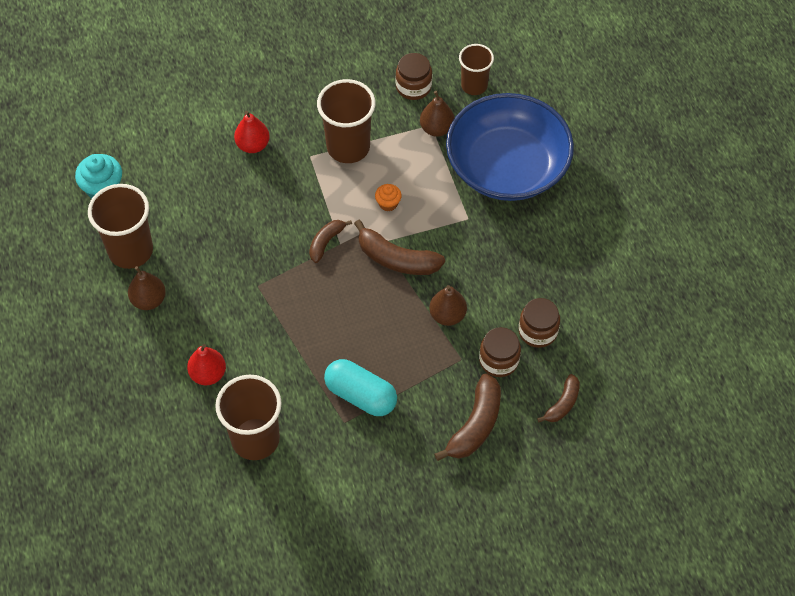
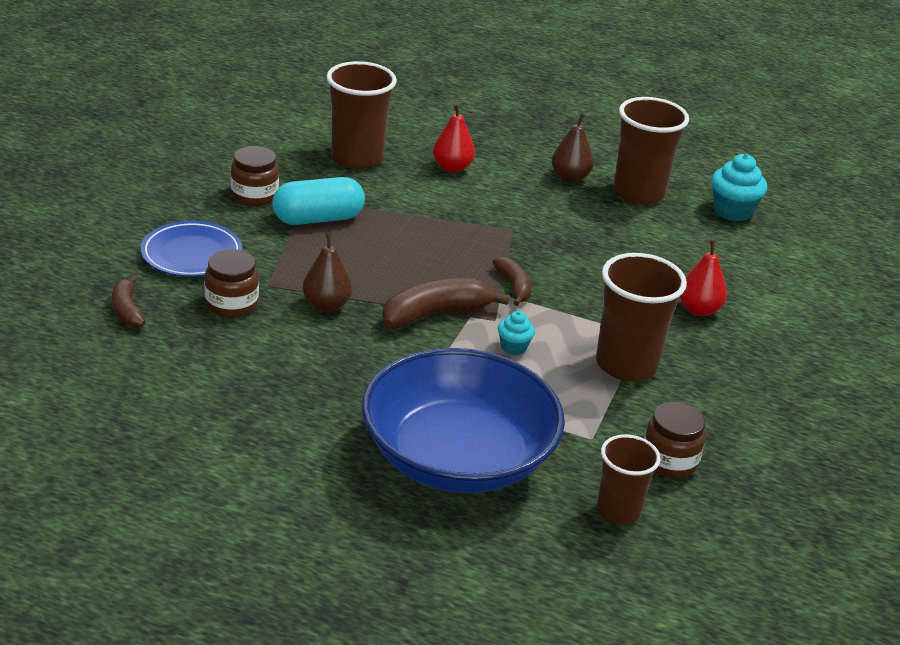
camera: 125 degrees right, 25 degrees down
(388, 204) = (513, 347): orange cupcake -> turquoise cupcake
(436, 128) = (581, 440): brown pear -> none
(475, 425) = (191, 254): brown banana -> blue plate
(538, 331) = (223, 345): brown jar -> brown jar (254, 195)

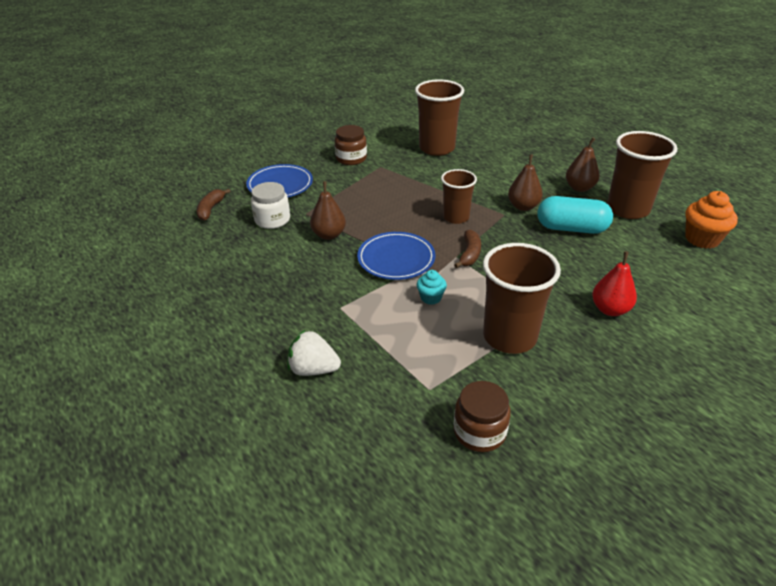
camera: 35 degrees right, 5 degrees up
(231, 304) = (272, 220): brown jar -> white jar
(318, 219) = (376, 180): turquoise capsule -> turquoise capsule (571, 228)
(436, 314) = (396, 259): brown banana -> blue plate
(452, 167) = (496, 165): red pear -> none
(457, 457) = (313, 369): blue bowl -> white strawberry
(526, 215) = (523, 206): none -> brown pear
(618, 511) = (397, 461): brown cup -> brown cup (456, 217)
(732, 211) = (702, 239): turquoise cupcake -> orange cupcake

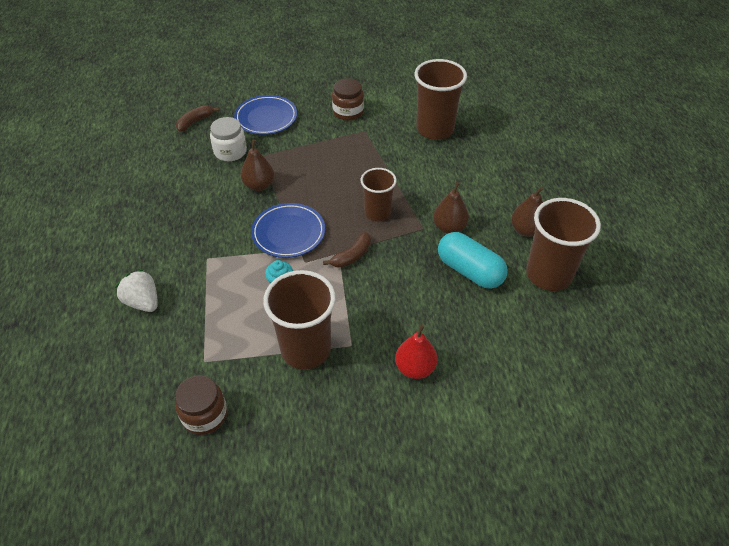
camera: 30 degrees right, 10 degrees up
(702, 239) = (587, 341): orange cupcake -> none

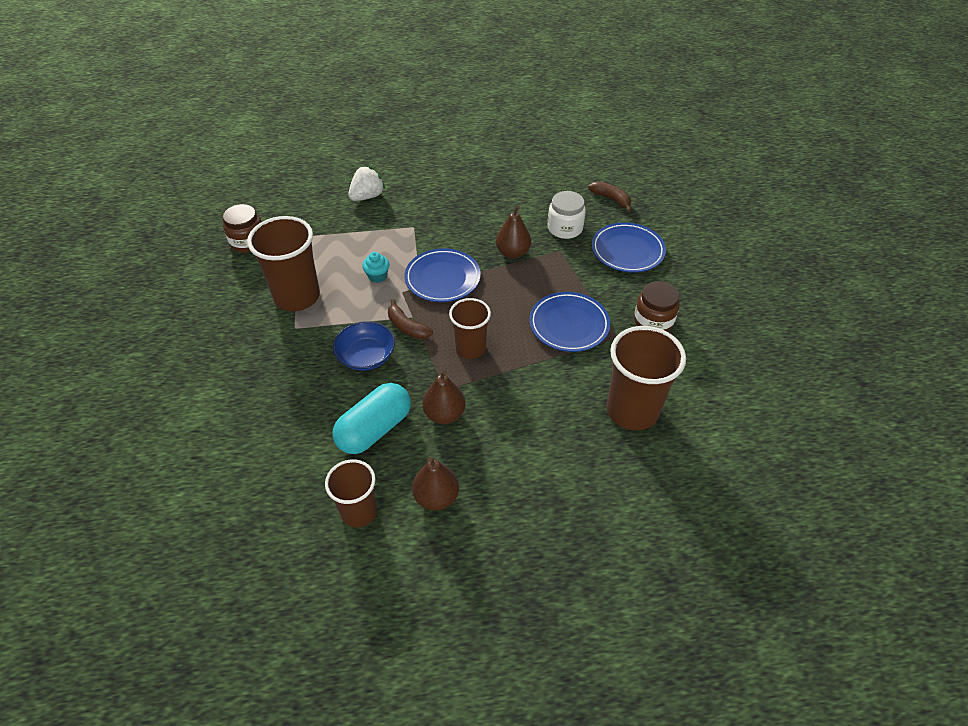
camera: 90 degrees right, 0 degrees up
(351, 155) = (569, 325): none -> blue plate
(388, 283) = (366, 356): none -> blue bowl
(415, 368) = (257, 374): red pear -> none
(548, 274) = (359, 512): brown cup -> brown cup, size x0.62

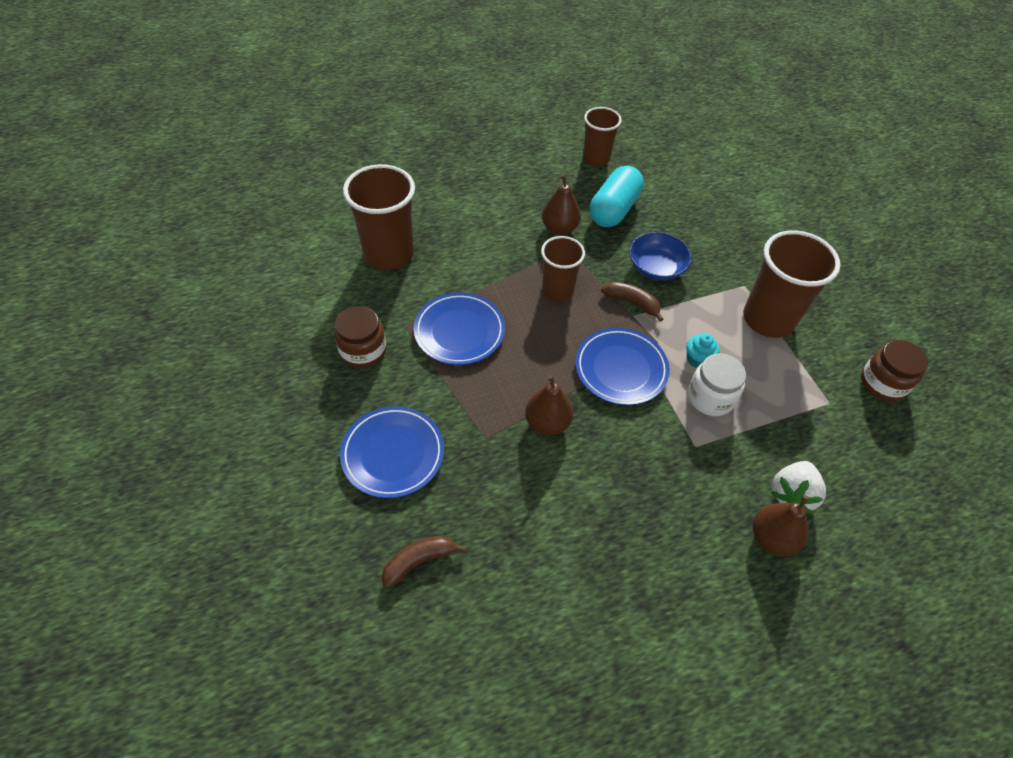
camera: 165 degrees right, 5 degrees up
(436, 497) = (543, 173): brown pear -> brown pear (772, 538)
(565, 228) = (485, 481): white jar -> white jar (710, 397)
(611, 199) = (419, 561): brown banana -> brown banana turned 120 degrees clockwise

